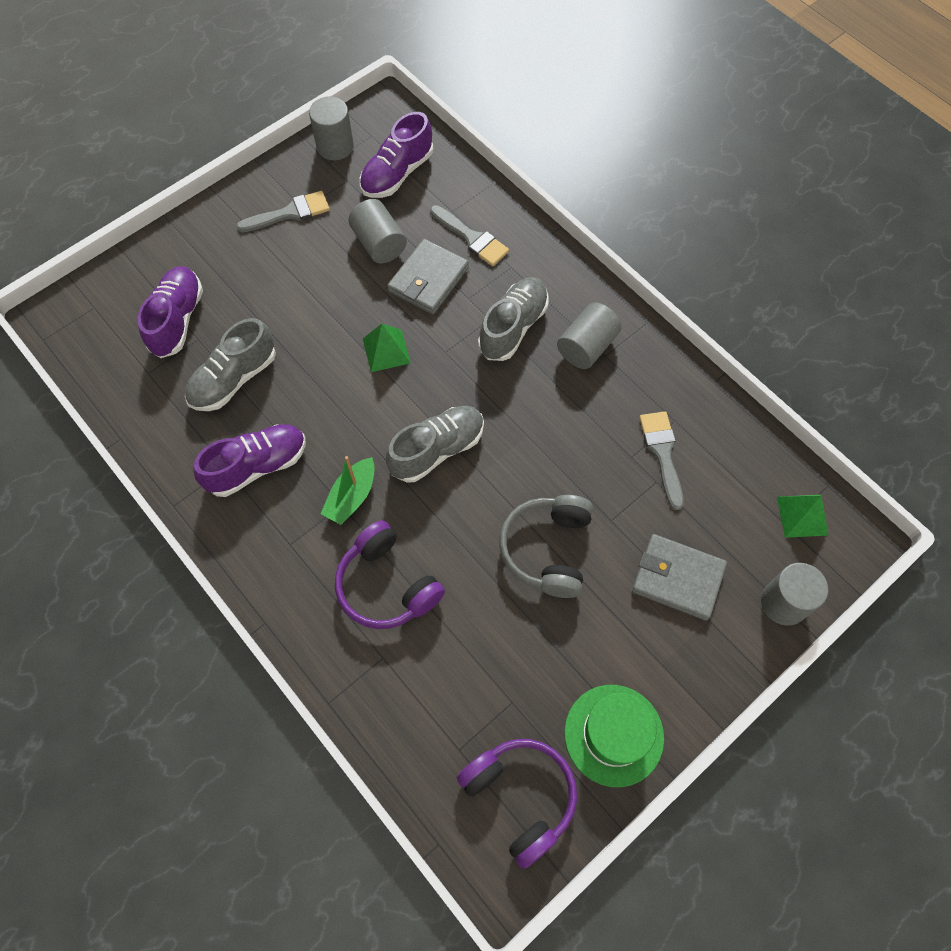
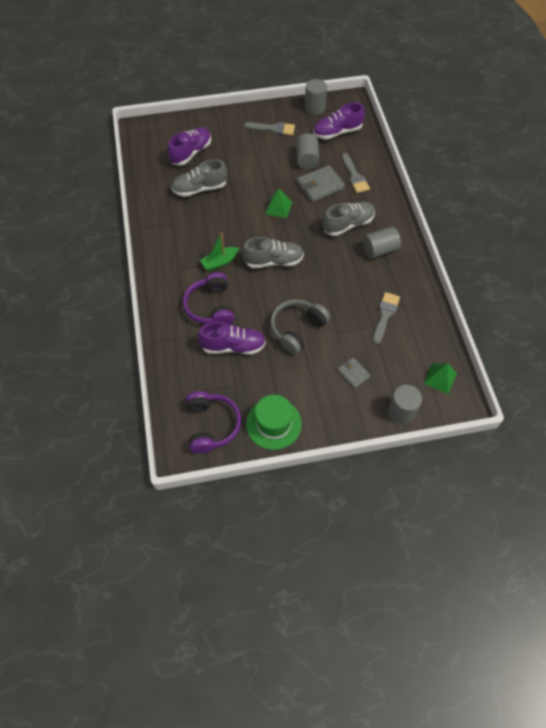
camera: 30 degrees right, 5 degrees down
(257, 466) = (186, 229): purple shoe -> purple shoe (233, 346)
(677, 578) = (353, 373): grey wallet -> grey wallet, size x0.58

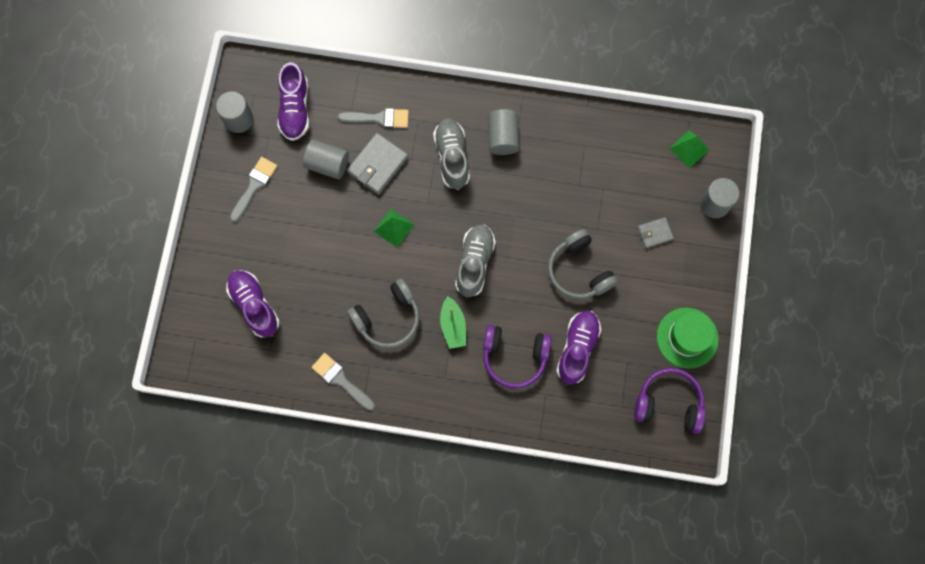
camera: 70 degrees left, 15 degrees up
(200, 188) = (323, 313): grey shoe -> none
(210, 224) = (388, 318): none -> grey headphones
(320, 185) = (378, 165): grey wallet -> grey wallet turned 45 degrees clockwise
(385, 315) = (593, 170): grey brush -> grey brush (341, 380)

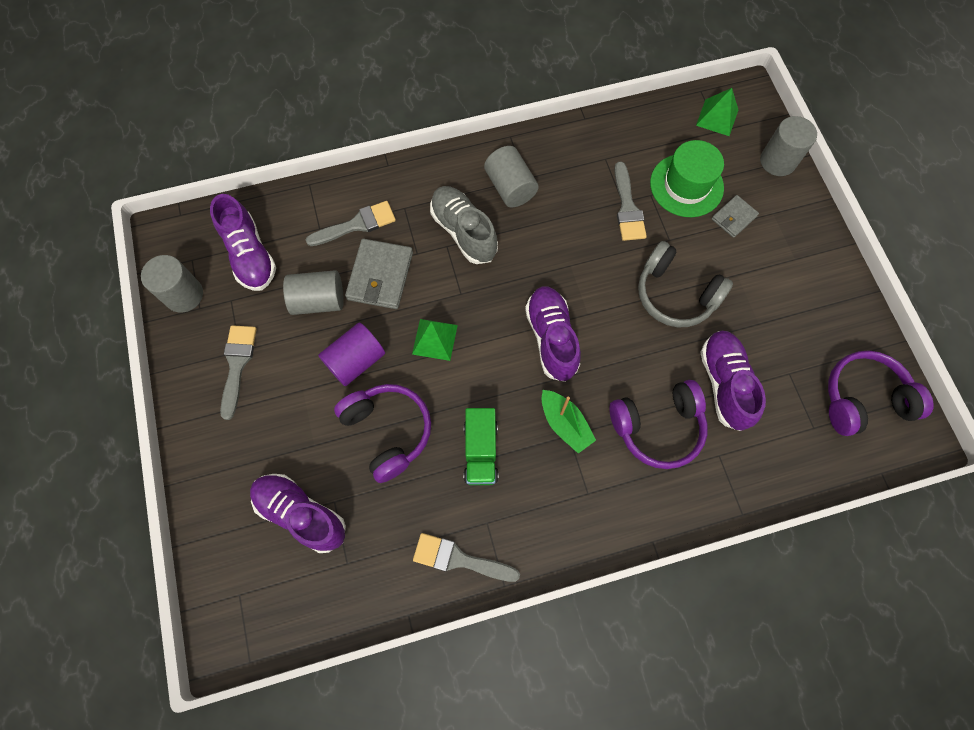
camera: 25 degrees left, 5 degrees down
(333, 277) = (388, 431): none -> purple headphones
(334, 219) = (356, 361): none -> purple cylinder
(388, 318) = (480, 451): grey headphones -> green truck
(474, 263) = (551, 338): grey shoe -> purple shoe
(580, 191) = (627, 207): none -> grey brush
(687, 338) = (837, 314): green hat -> green hat (686, 185)

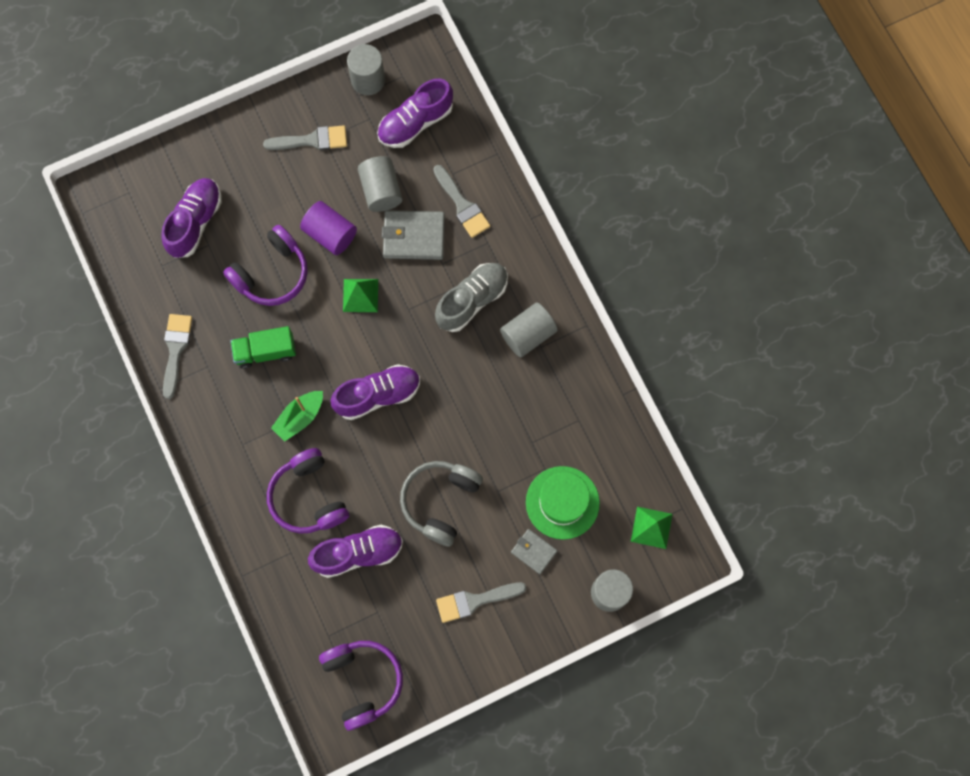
camera: 80 degrees right, 5 degrees up
(627, 207) = (526, 447): grey brush -> grey brush (475, 601)

